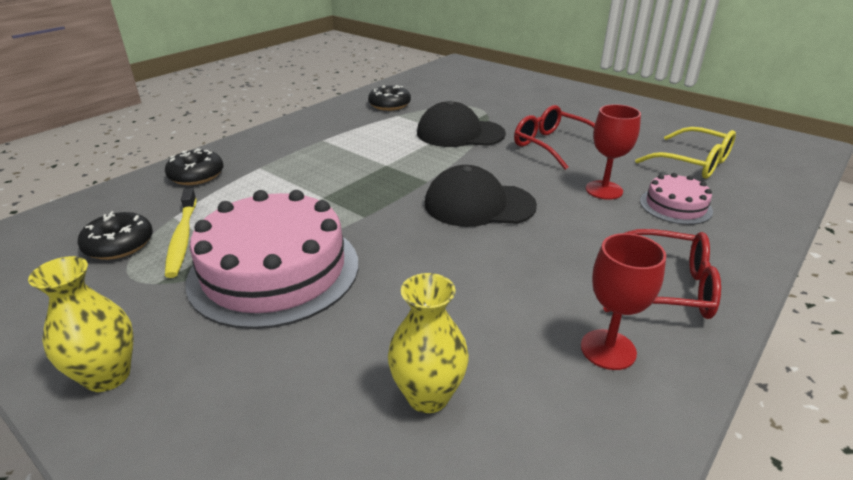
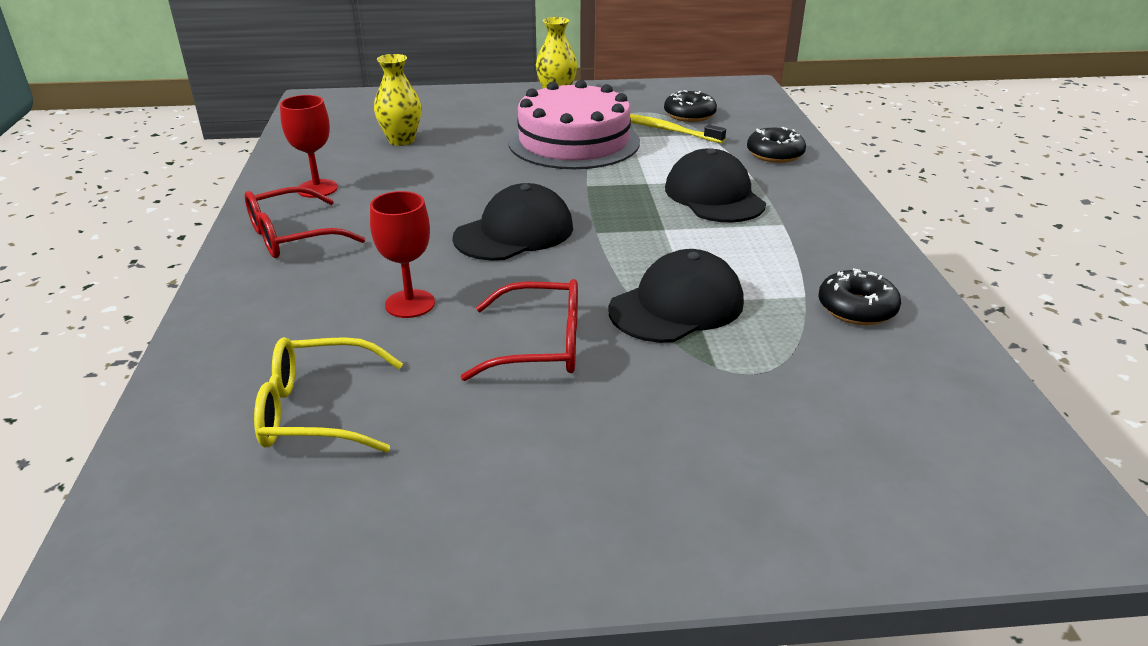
camera: 135 degrees right, 0 degrees up
(310, 169) = (714, 196): none -> black cap
(675, 206) = (315, 319): pink cake -> none

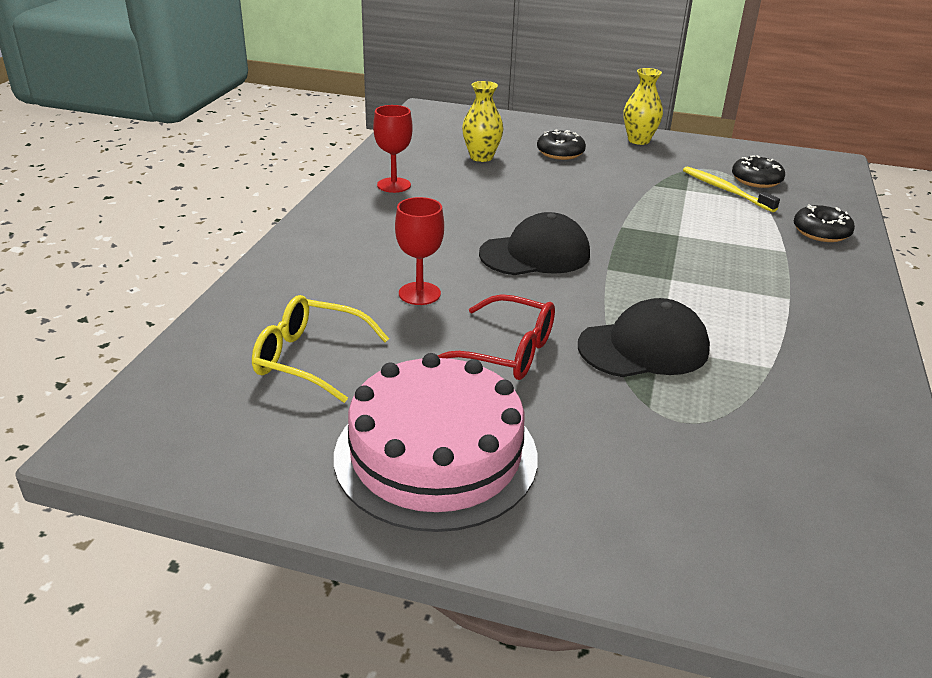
camera: 20 degrees right, 0 degrees up
(292, 237) = (355, 220): red glasses -> none
(574, 141) = (631, 185): pink cake -> pink cake (436, 455)
(714, 196) = (736, 259): black cap -> none
(856, 308) = (816, 390): black donut -> black donut (560, 153)

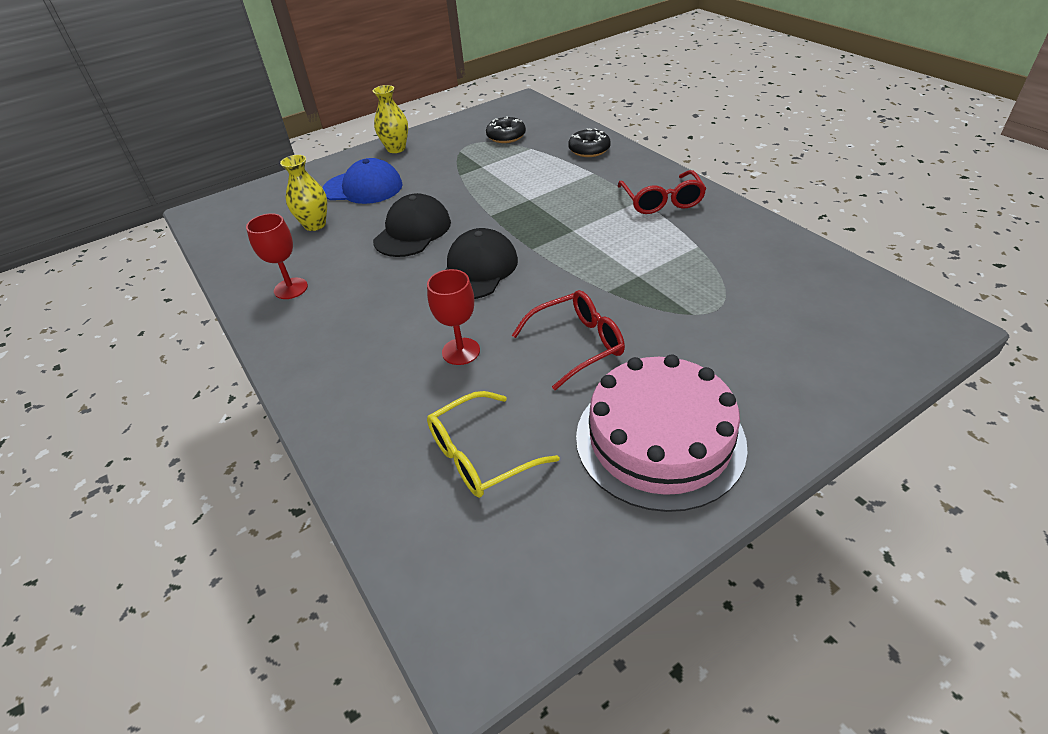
camera: 45 degrees left, 10 degrees up
(560, 153) = (363, 188): black donut -> blue cap
(644, 347) = (632, 282): black cap -> black cap (412, 231)
(725, 190) = (502, 153): yellow toothbrush -> none
(811, 312) = (662, 201): none -> red glasses

